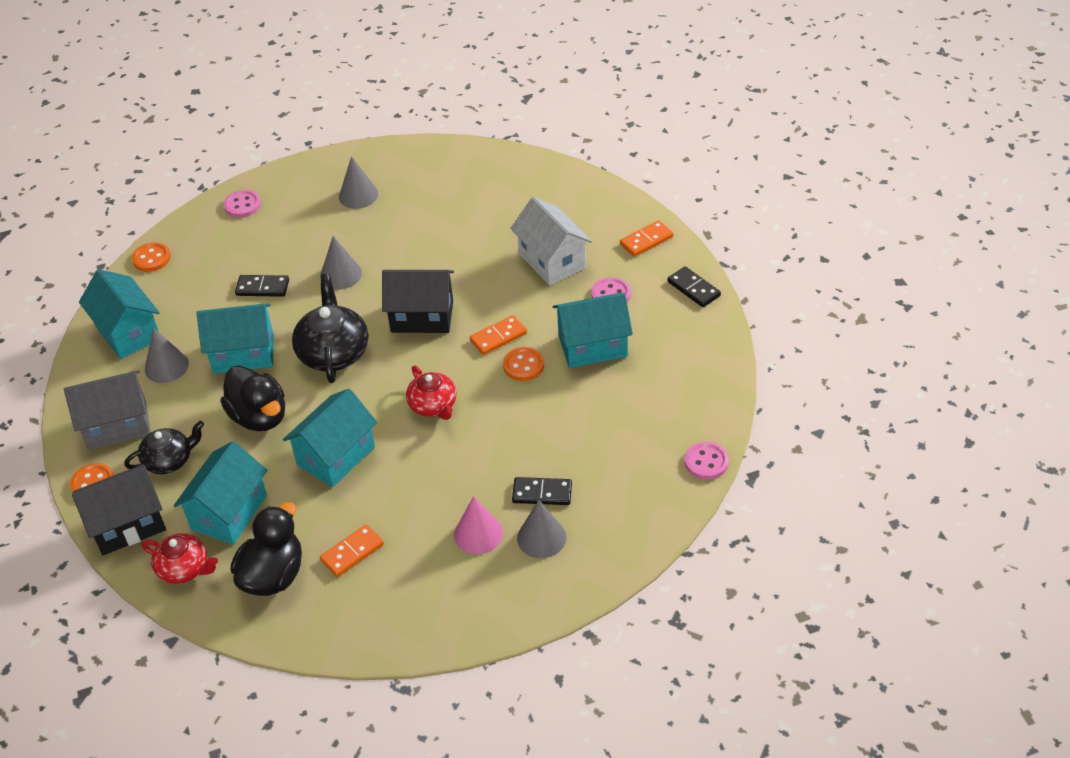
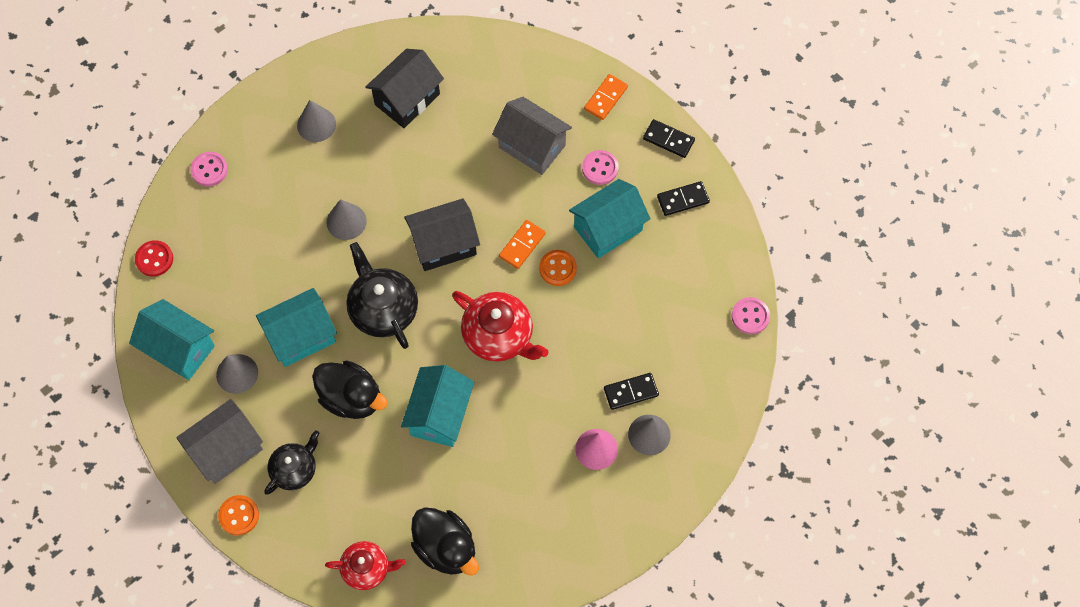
camera: 25 degrees left, 20 degrees up
(128, 525) = (293, 545): black house -> black house (407, 99)
(151, 258) = (154, 259): orange button -> red button
(229, 512) = (376, 502): turquoise house -> none
(262, 288) = (280, 259): black domino -> black domino (683, 200)
(273, 575) = (446, 548): black duck -> black duck turned 135 degrees clockwise
(352, 552) = (501, 503): orange domino -> none
(433, 405) = (499, 335): red teapot -> red teapot, size x1.55
(552, 260) = (532, 146): white house -> grey house

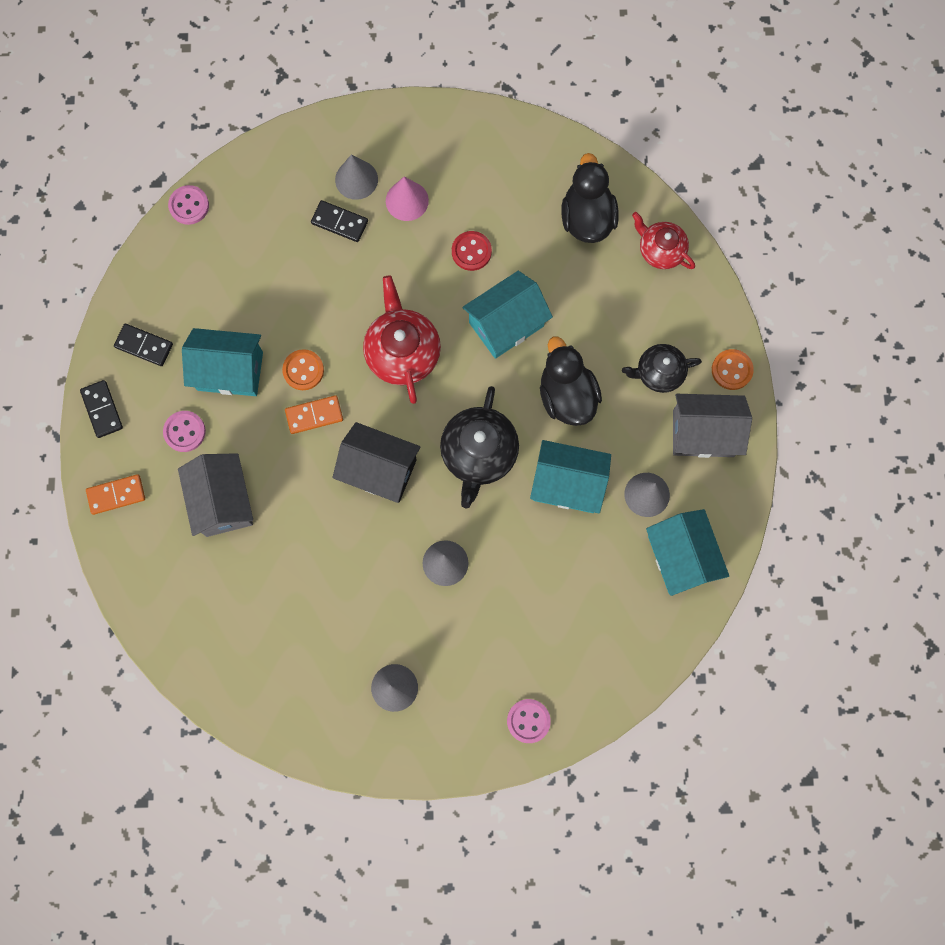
camera: 140 degrees left, 10 degrees up
(154, 259) = (643, 666): red button -> red button (471, 251)
(407, 99) = (291, 644): black house -> none

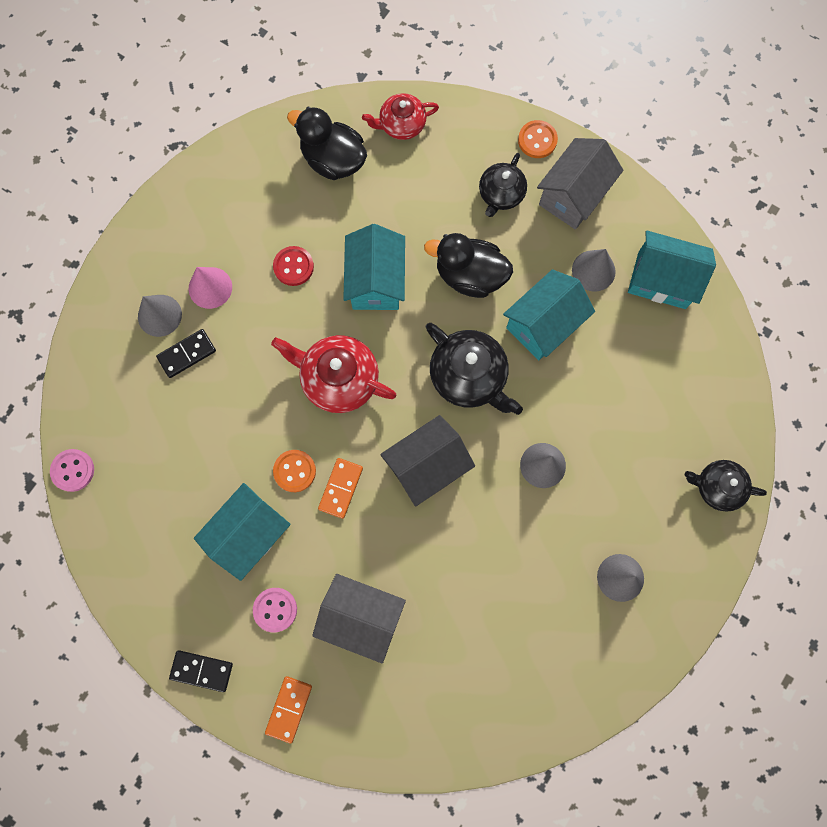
camera: 55 degrees left, 0 degrees up
(144, 345) = (170, 594): black domino -> none
(528, 721) = (717, 487): pink button -> black teapot

